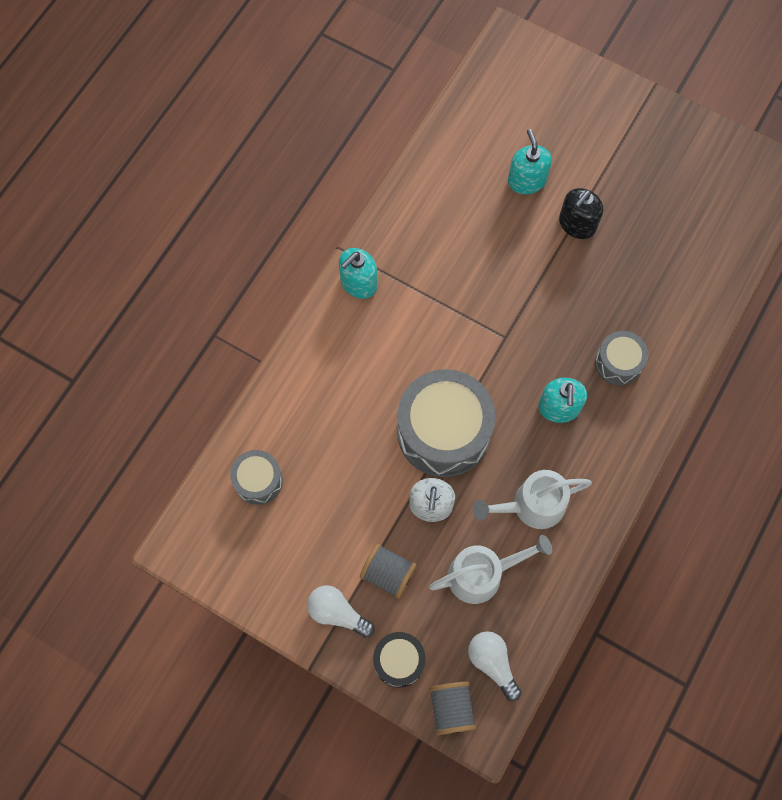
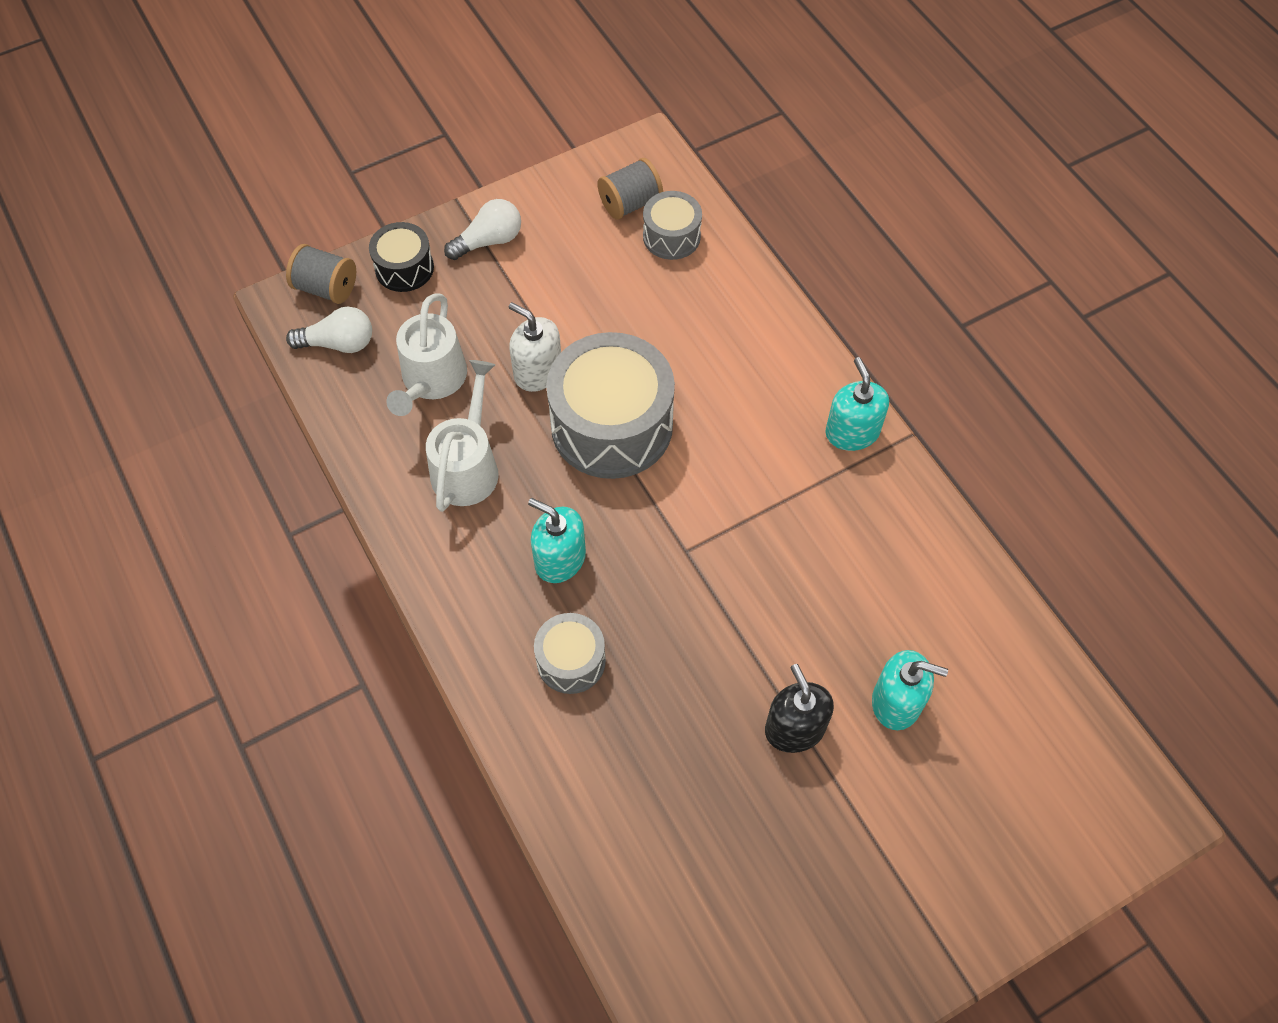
camera: 120 degrees right, 10 degrees down
(388, 574) = (495, 300): grey spool -> grey spool (630, 203)

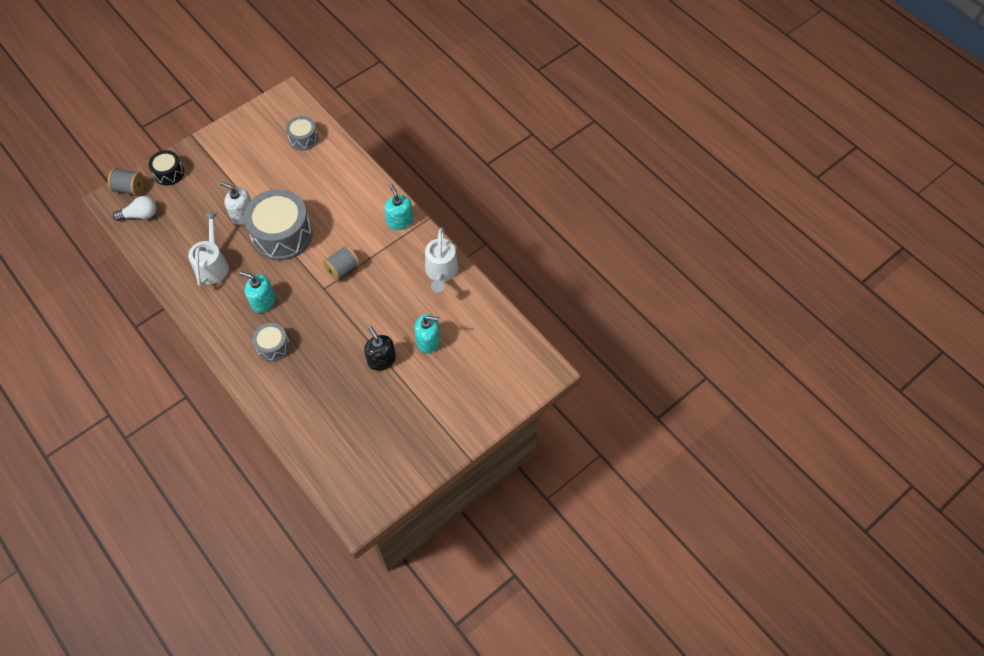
camera: 10 degrees left, 0 degrees up
(431, 381) = (190, 226): white watering can -> white watering can (441, 272)
(489, 241) = (211, 153): white light bulb -> none
(630, 203) = (281, 125): grey spool -> grey spool (343, 269)

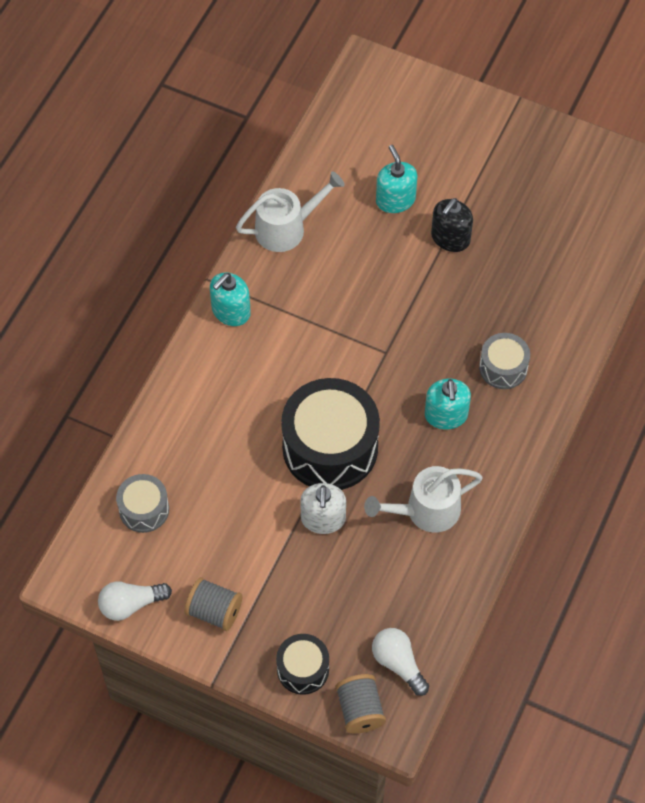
camera: 115 degrees left, 0 degrees up
(255, 116) = (131, 604): none -> white light bulb
(282, 235) = (330, 447): grey drum -> black drum
(343, 269) = (344, 343): grey spool -> grey spool (214, 611)

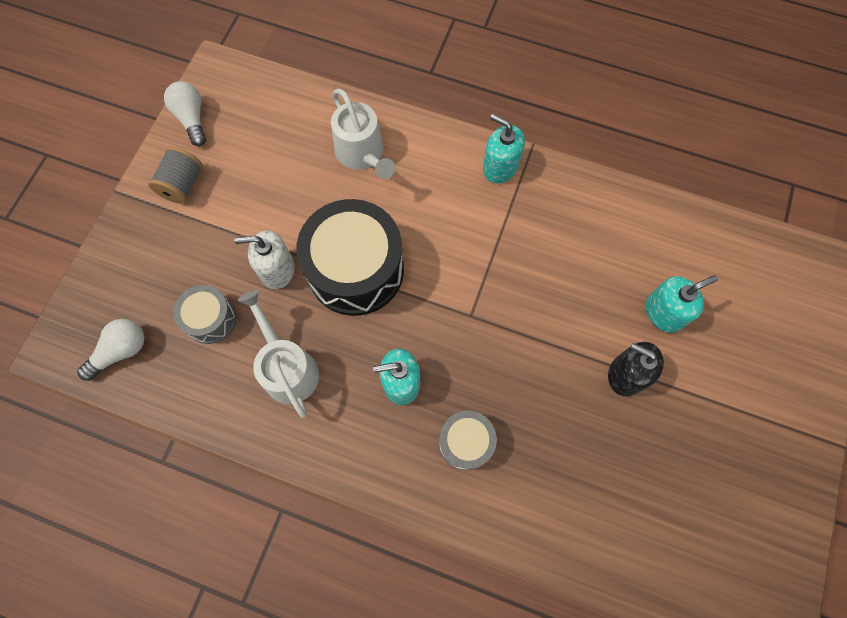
camera: 85 degrees right, 10 degrees up
(144, 509) = (284, 118): grey drum -> grey drum (211, 319)
(287, 228) = (606, 208): white watering can -> white watering can (362, 154)
(303, 669) = (121, 264): black drum -> none
(360, 710) = (76, 319): grey spool -> none

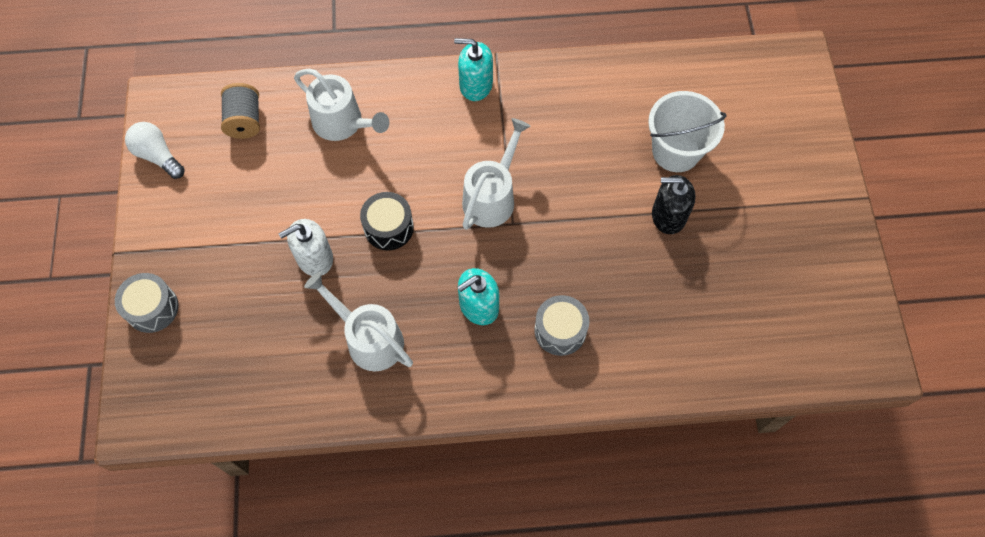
camera: 25 degrees left, 5 degrees down
(121, 351) = (201, 393): white light bulb -> none
(183, 185) = (181, 220): grey spool -> grey spool (244, 121)
(211, 319) = (274, 328): grey drum -> grey drum (152, 308)
(356, 269) = (388, 227): black drum -> black drum, size x0.51
(464, 281) = (492, 197): none -> white watering can
(664, 312) = (676, 151): turquoise soap dispenser -> white bucket

